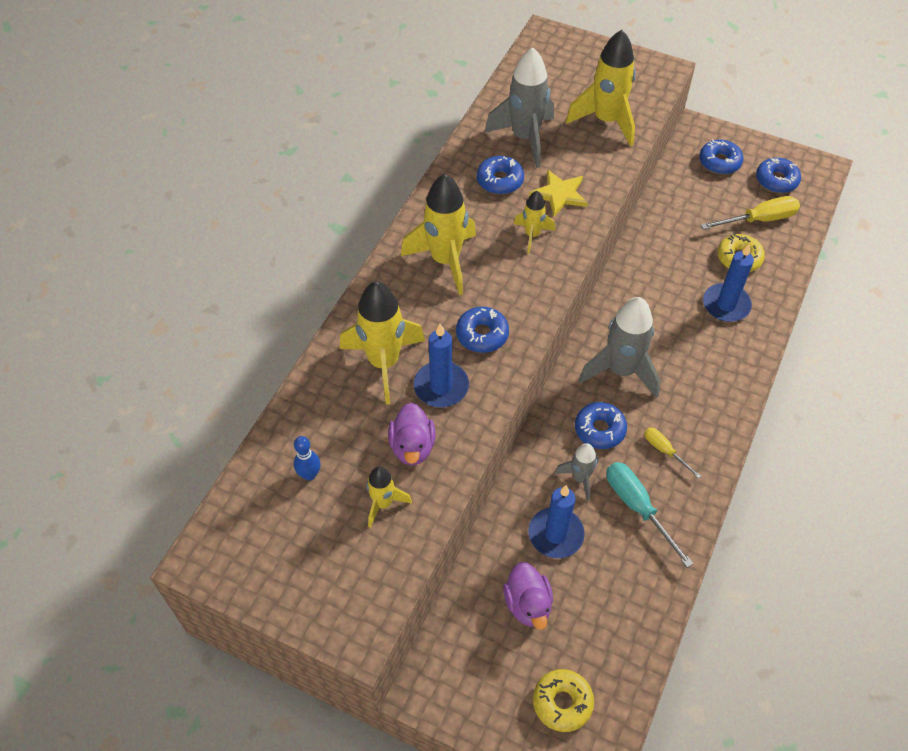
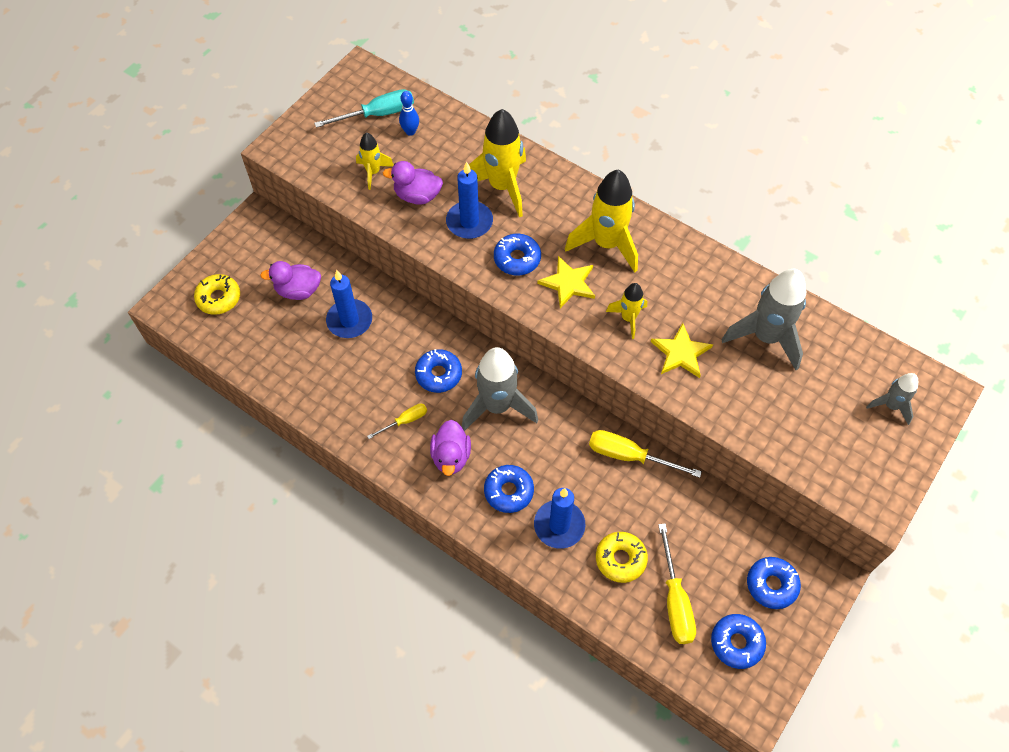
camera: 100 degrees right, 5 degrees up
(500, 180) = (705, 304): blue donut -> blue donut (508, 491)
(502, 287) = (568, 283): none -> yellow star
(580, 478) = (395, 348): grey rocket -> grey rocket (890, 406)
(606, 121) = (789, 422): yellow rocket -> none
(637, 507) = (356, 385): turquoise screwdriver -> turquoise screwdriver (378, 114)
(638, 261) = (629, 456): none -> yellow screwdriver
(689, 401) = (451, 456): none -> purple duck

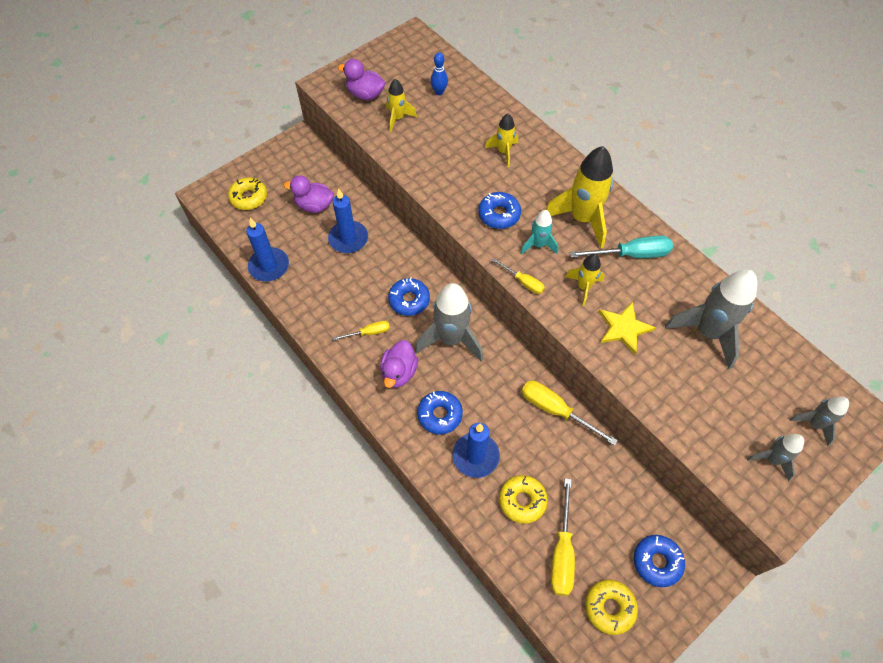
camera: 15 degrees right, 0 degrees up
(378, 114) = (416, 73): turquoise screwdriver -> turquoise screwdriver (631, 254)
(417, 196) = (429, 145): purple duck -> purple duck (365, 94)
(469, 222) = (467, 175): blue candle -> blue candle (269, 266)
(502, 187) = (503, 152): yellow rocket -> yellow rocket, size x0.54
(563, 327) = (523, 282): none -> yellow screwdriver
(568, 283) = (538, 245): yellow star -> turquoise rocket
(736, 643) = (609, 607): blue donut -> yellow donut
(858, 452) = (771, 459): none -> grey rocket

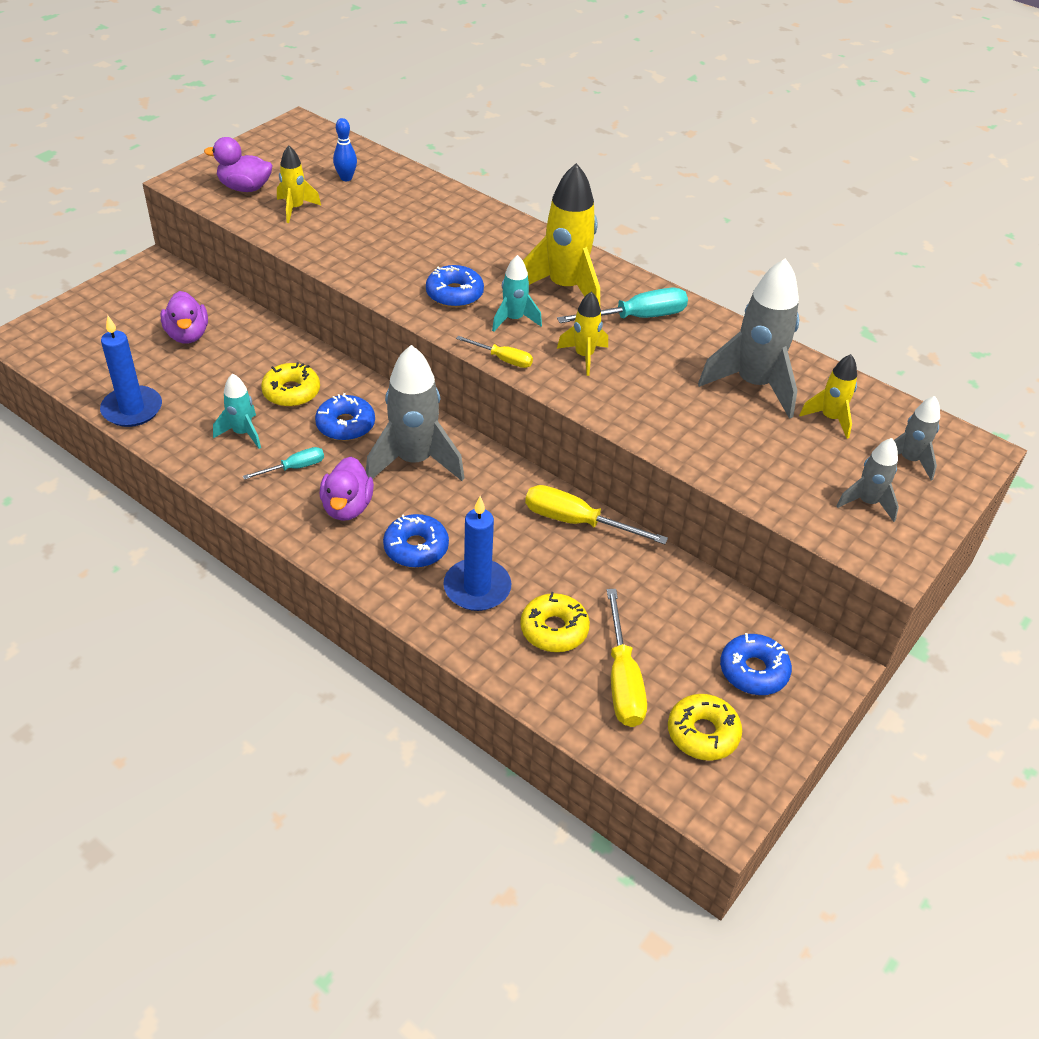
camera: 15 degrees left, 15 degrees down
(249, 197) = (88, 335): yellow donut -> yellow donut (291, 392)
(314, 205) = (187, 335): purple duck -> purple duck turned 105 degrees counterclockwise
(338, 297) = (242, 433): none -> turquoise rocket
(348, 239) = (244, 367): blue candle -> none
(369, 333) = (294, 468): yellow screwdriver -> turquoise screwdriver
(503, 152) = (446, 231): yellow rocket -> yellow rocket (830, 418)
(624, 328) = (646, 392): yellow star -> none

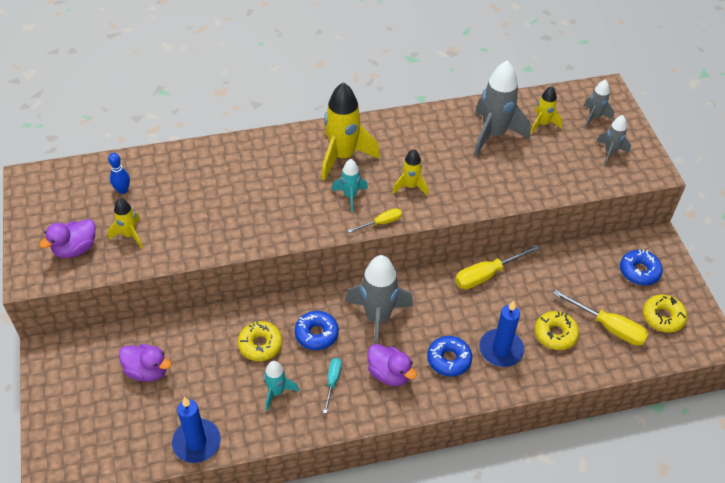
camera: 50 degrees left, 5 degrees up
(454, 294) = (300, 208): blue donut -> none
(637, 317) = (398, 143): turquoise screwdriver -> none

